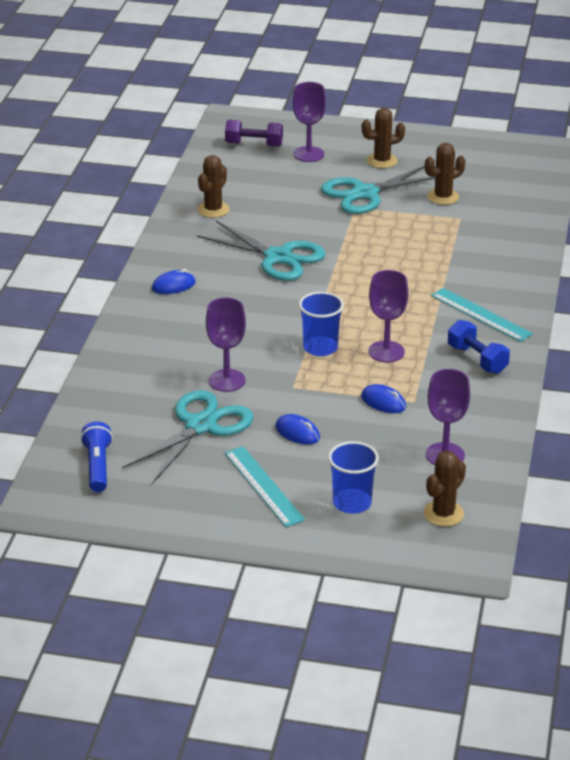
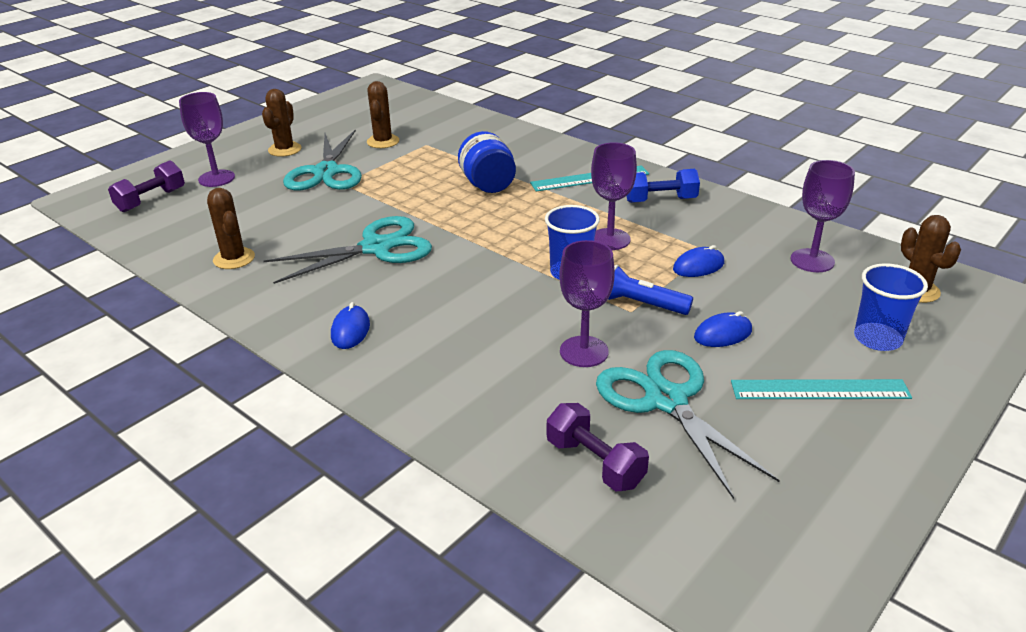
camera: 60 degrees left, 0 degrees up
(98, 466) = (708, 525): blue flashlight -> blue flashlight (639, 304)
(120, 414) = (595, 463): none -> purple dumbbell
(418, 271) = (488, 185): none -> blue jar

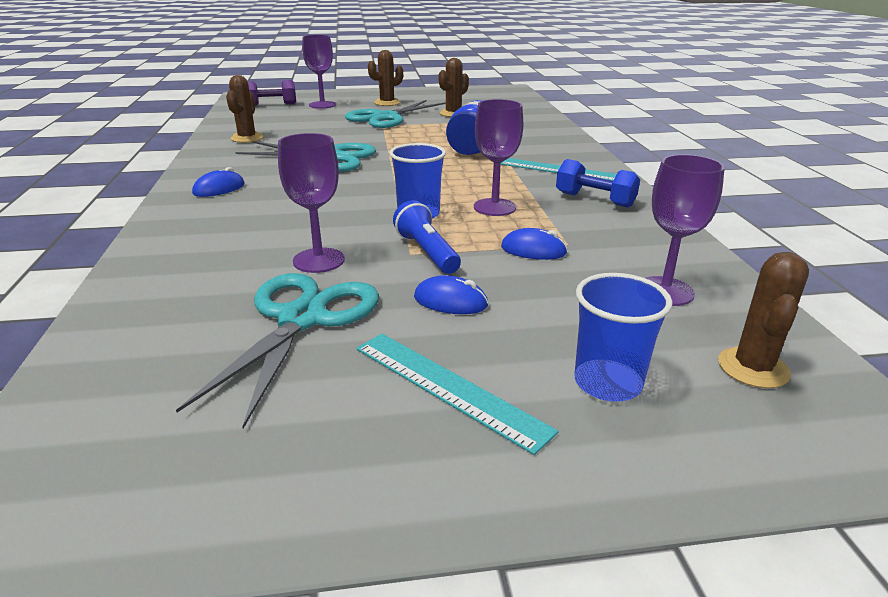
camera: 40 degrees right, 5 degrees down
(595, 463) = (164, 327): purple dumbbell -> none

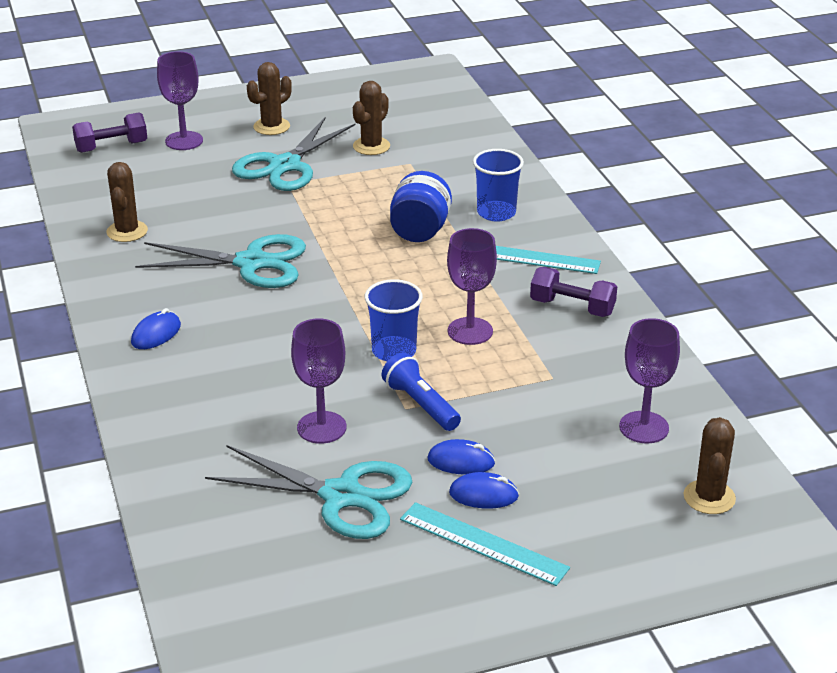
camera: 10 degrees left, 5 degrees up
(302, 319) = (341, 496): turquoise scissors -> turquoise scissors turned 105 degrees clockwise
(533, 250) = (521, 390): blue mouse -> blue mouse (483, 495)
(594, 200) = (572, 307): blue dumbbell -> purple dumbbell
(607, 383) = (601, 524): blue cup -> blue cup (496, 213)

